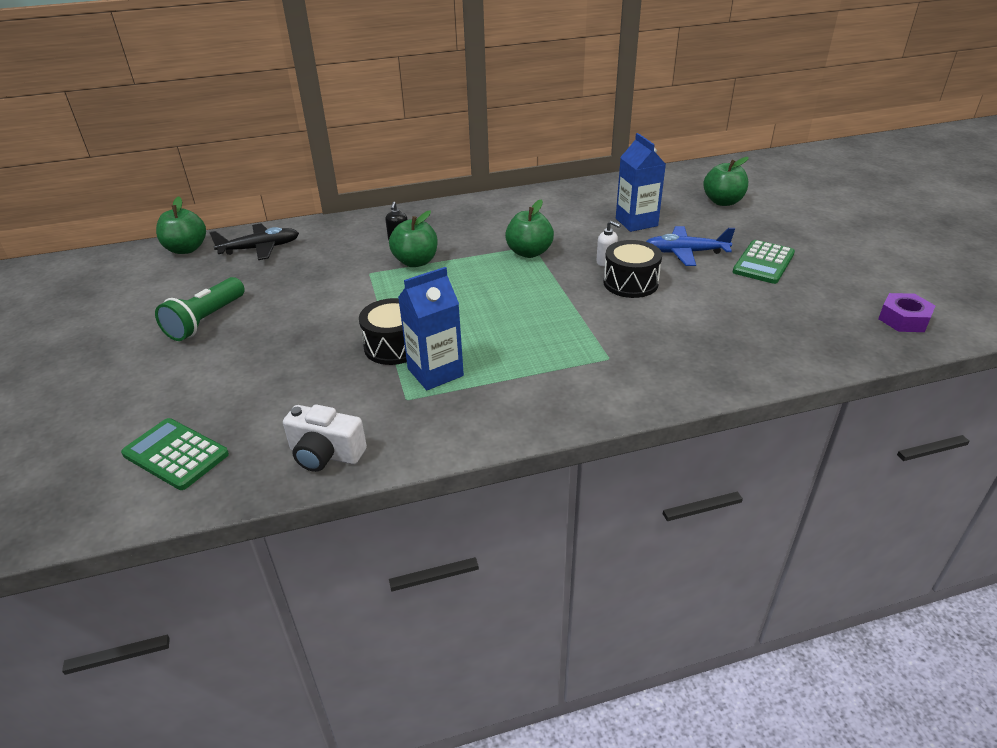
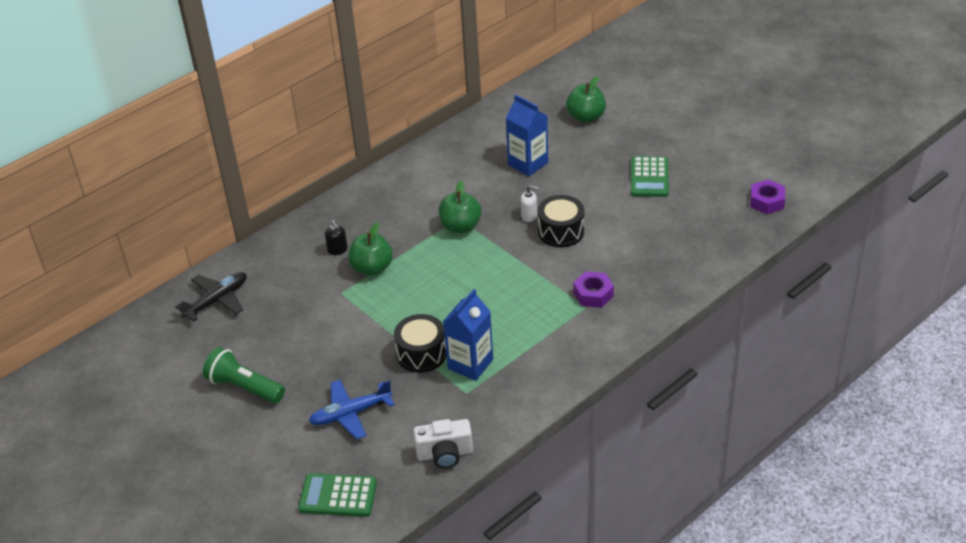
camera: 25 degrees left, 5 degrees up
(186, 249) = (145, 324): green apple -> none
(206, 321) = (244, 387): green flashlight -> green flashlight turned 120 degrees clockwise
(626, 348) = (593, 294): none -> purple nut
(685, 252) = (585, 186): blue plane -> blue plane (350, 413)

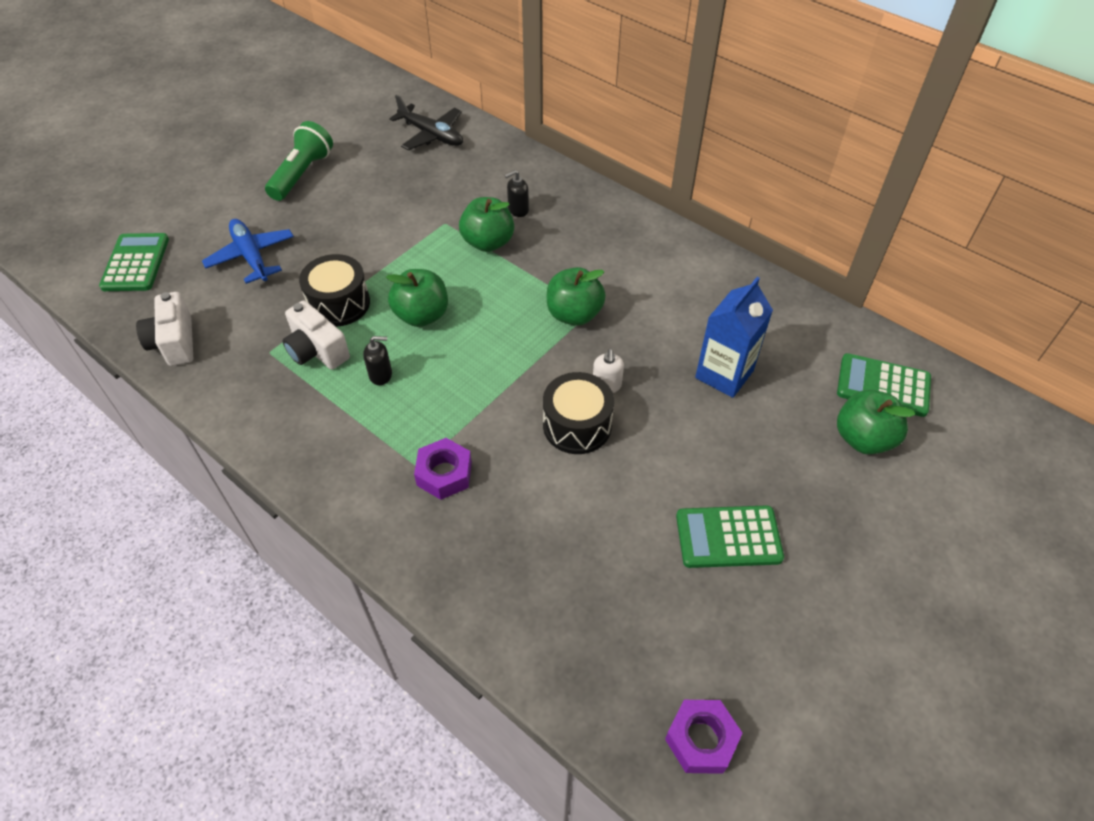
camera: 80 degrees right, 10 degrees up
(445, 306) = (422, 315): none -> green apple
(470, 364) = (317, 350): blue carton -> white camera
(501, 327) = (381, 375): none -> black soap dispenser
(547, 102) = (883, 386): none -> green calculator

